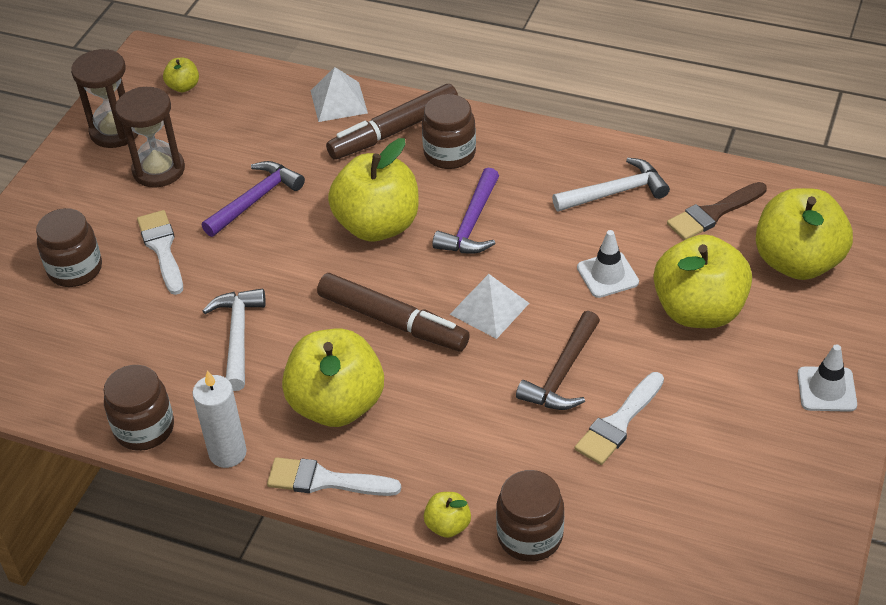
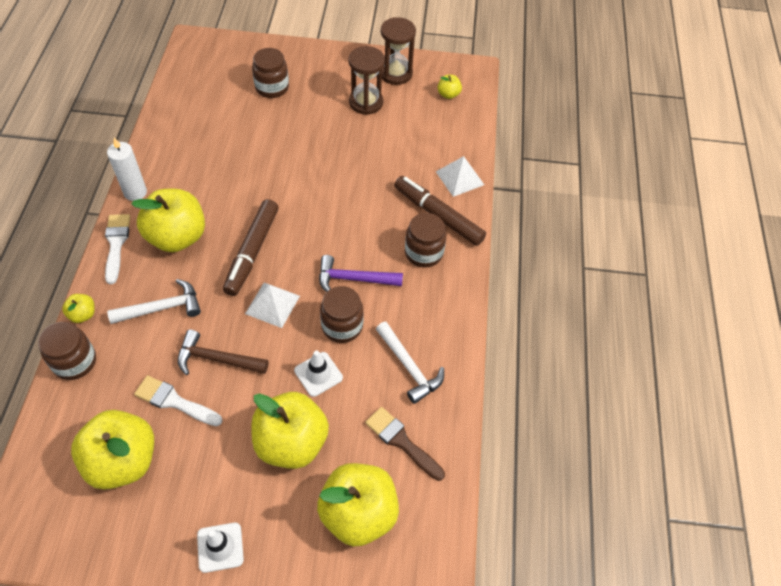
camera: 70 degrees right, 10 degrees up
(144, 428) = (151, 150): brown jar -> brown jar (342, 326)
(162, 248) = (296, 121): white brush -> none
(238, 336) = (228, 175): white hammer -> white hammer (162, 308)
(256, 199) = (350, 156): purple hammer -> none
(377, 225) = (340, 225): yellow apple -> yellow apple (123, 461)

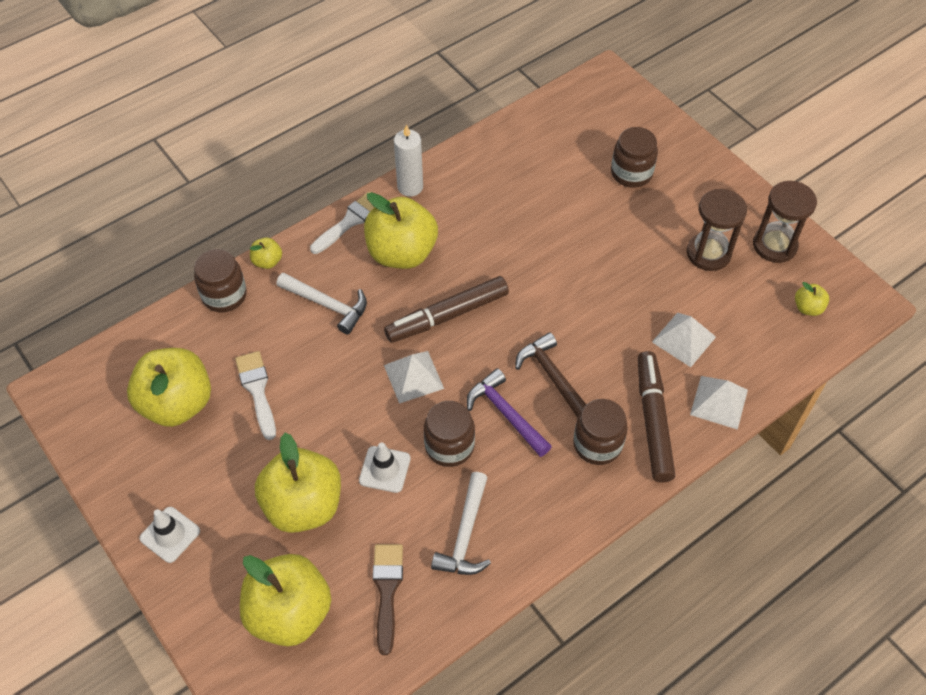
camera: 50 degrees right, 0 degrees up
(216, 359) = (322, 384): brown hammer -> brown hammer (552, 376)
(405, 159) = (684, 339): none -> white pyramid

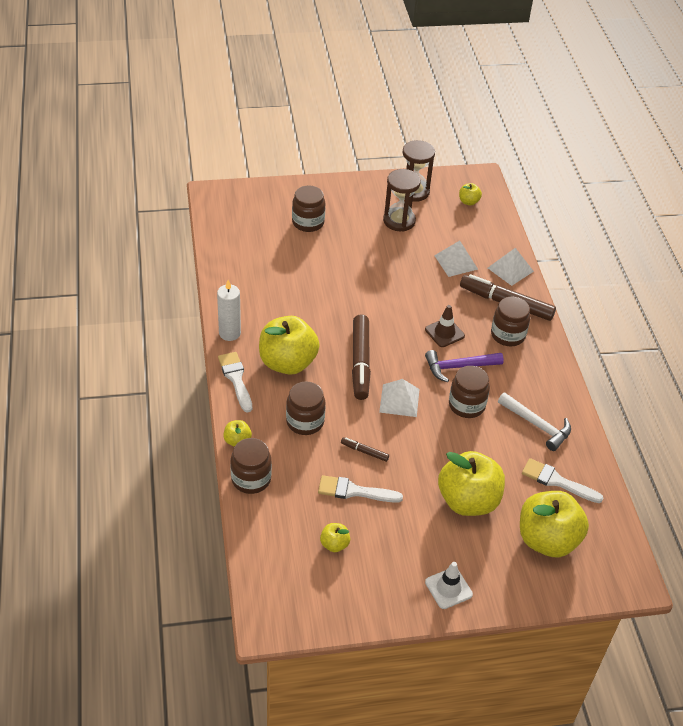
camera: 65 degrees left, 10 degrees down
(177, 403) = (334, 544): yellow apple -> yellow apple, size x0.44
(318, 376) = (364, 451): none -> brown marker
(328, 305) = (305, 422): white hammer -> brown jar
(385, 469) = (465, 446): white traffic cone -> none
(387, 590) = (557, 481): brown brush -> white brush
(552, 376) = (444, 333): brown hammer -> brown traffic cone

